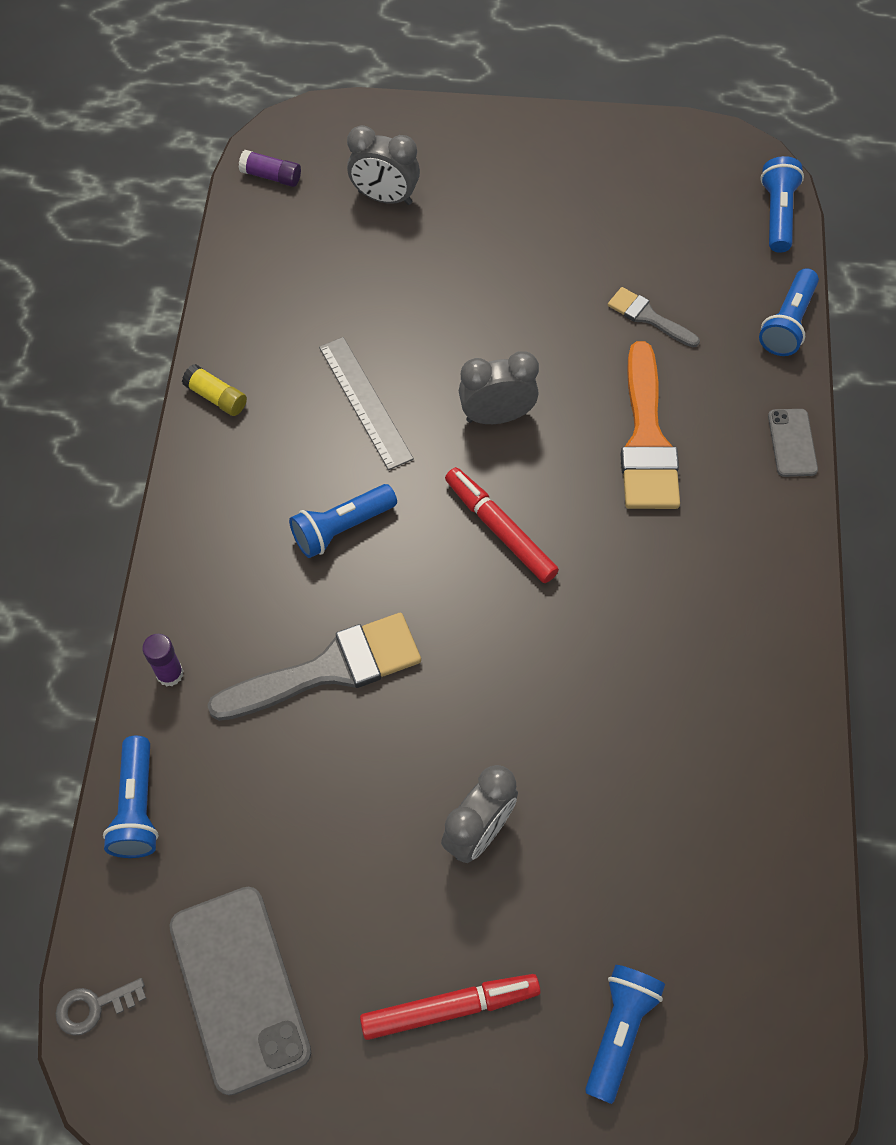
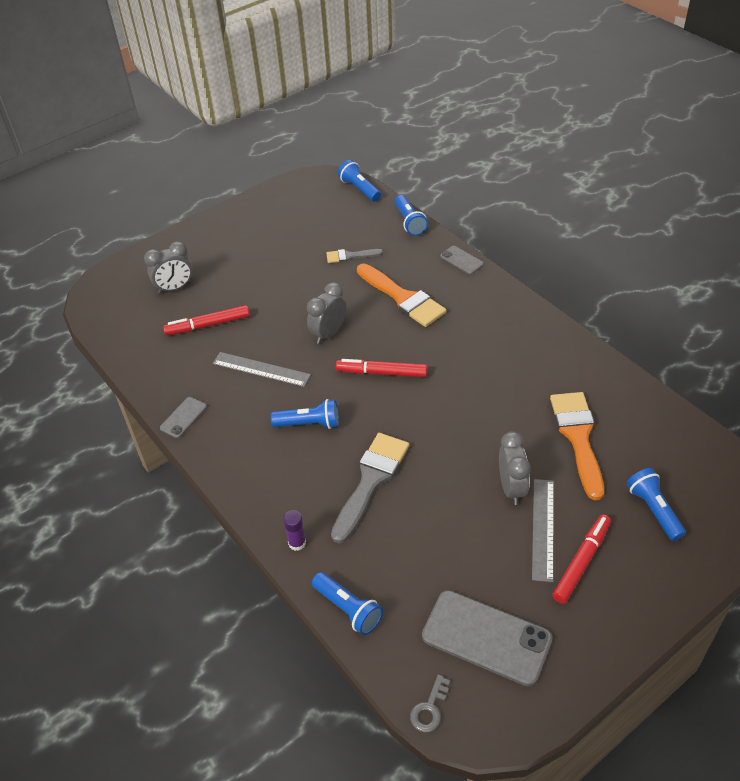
camera: 40 degrees left, 15 degrees down
(216, 397) = (183, 417): yellow glue stick -> grey phone
(271, 176) = (105, 315): purple glue stick -> none
(341, 528) = (309, 424): blue flashlight -> blue flashlight turned 105 degrees counterclockwise
(368, 285) = (208, 325): none -> red marker
(454, 920) = (543, 528): none -> grey ruler
(641, 842) = (578, 437): none -> orange brush

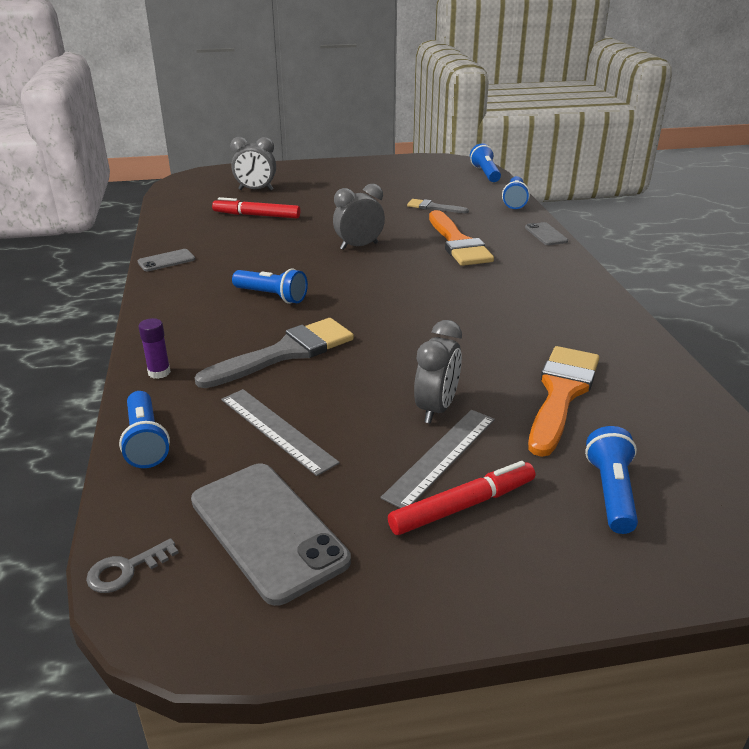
camera: 25 degrees right, 15 degrees down
(261, 369) = (270, 251): grey ruler -> grey ruler (277, 430)
(382, 373) = (382, 283): red marker -> none

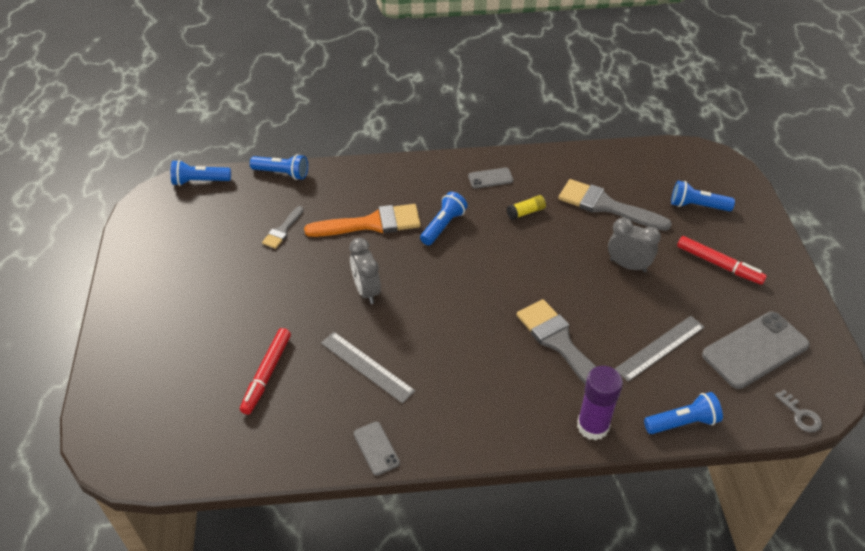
camera: 85 degrees left, 15 degrees up
(159, 372) = (593, 426): purple glue stick -> purple glue stick, size x1.80
(256, 190) = (183, 378): grey clock -> none
(272, 296) = (464, 355): blue flashlight -> blue flashlight (443, 226)
(441, 456) = (677, 269): grey ruler -> grey ruler (367, 366)
(463, 506) = (719, 265): red marker -> red marker turned 150 degrees clockwise
(516, 329) = (526, 212): none -> yellow glue stick
(545, 234) = (363, 168): grey phone -> grey phone (490, 178)
(561, 394) = (606, 206): orange brush -> grey brush

